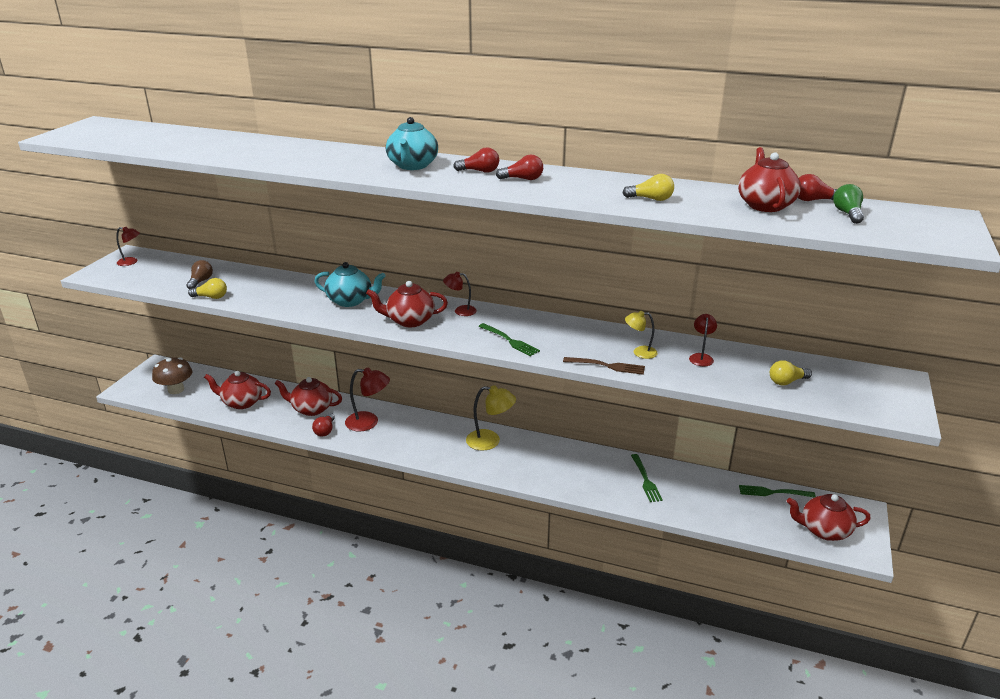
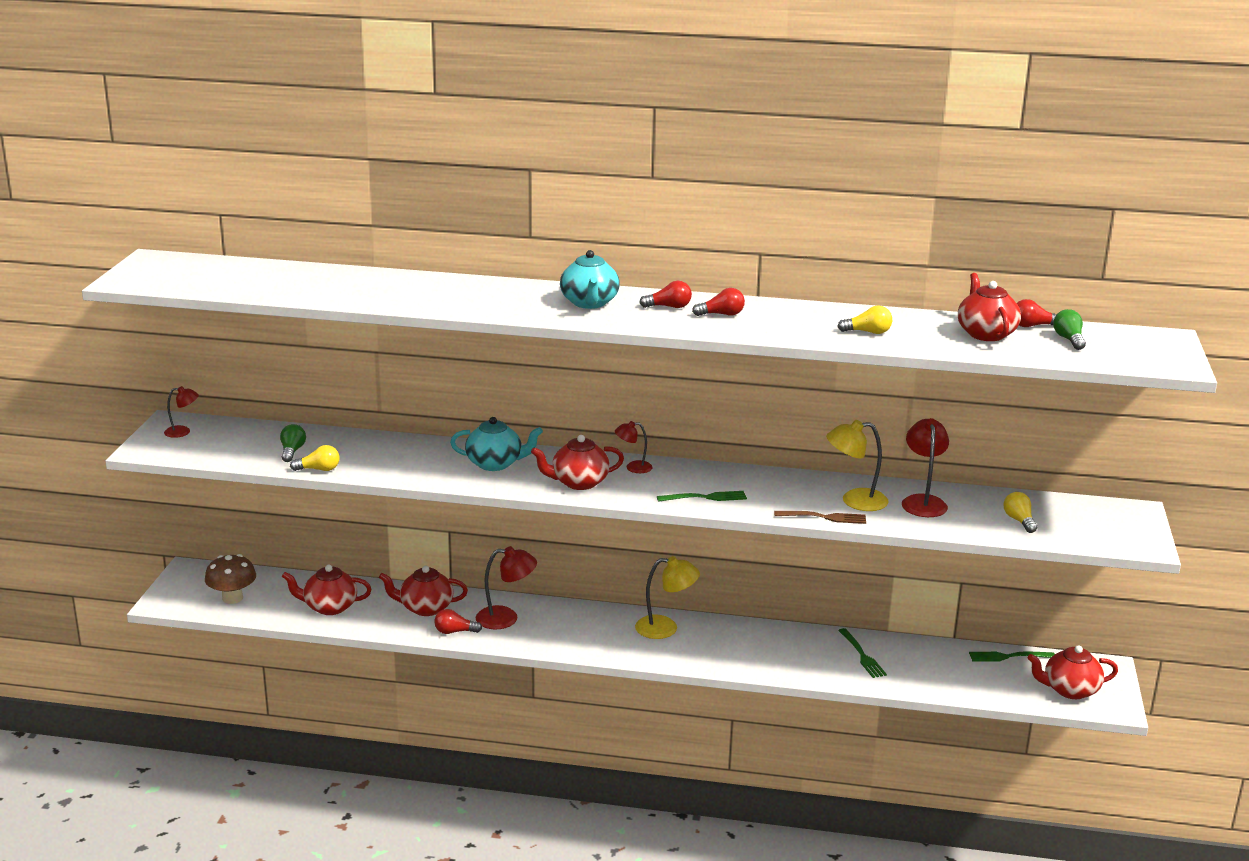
camera: 10 degrees left, 5 degrees down
(200, 281) = (292, 451): brown light bulb -> green light bulb
(325, 430) = (455, 632): red light bulb -> red light bulb turned 90 degrees clockwise
(509, 341) = (705, 497): green fork -> green fork turned 45 degrees counterclockwise
(639, 352) = (855, 501): yellow lamp -> yellow lamp, size x1.68
(701, 357) = (923, 501): red lamp -> red lamp, size x1.68
(787, 382) = (1019, 521): yellow light bulb -> yellow light bulb turned 105 degrees clockwise

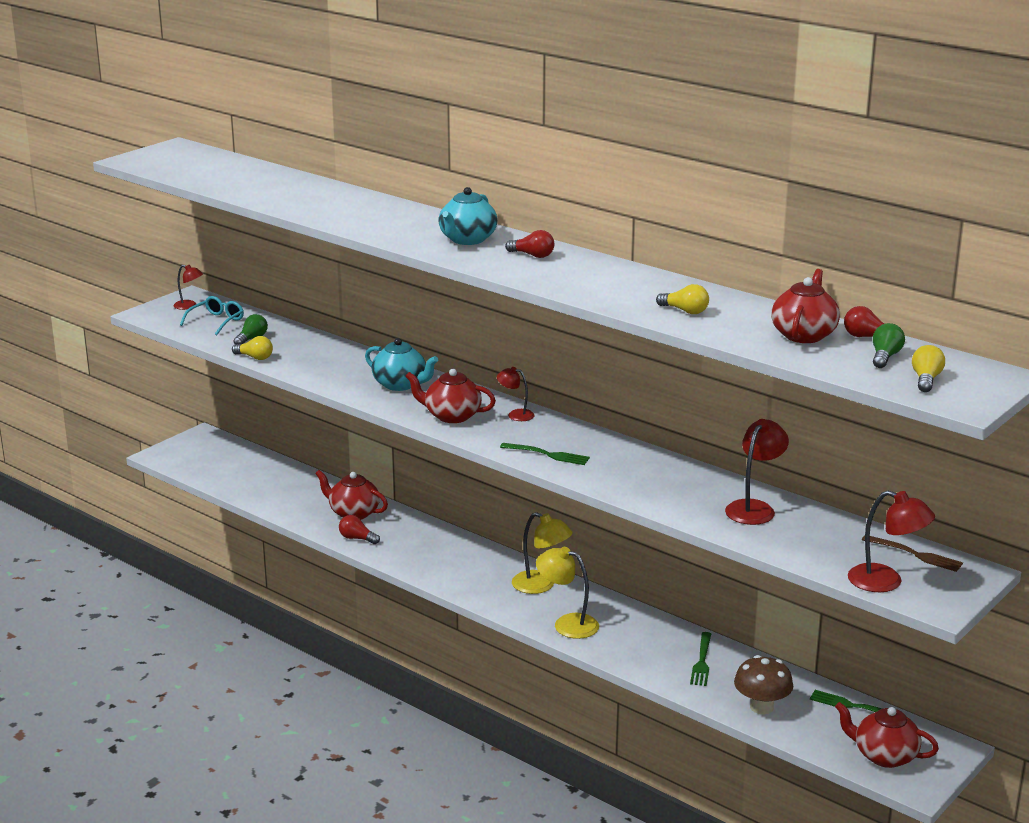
camera: 30 degrees right, 0 degrees up
(232, 442) = (216, 321): none -> turquoise glasses
(232, 598) = (213, 465): brown mushroom -> brown mushroom (761, 707)
(329, 607) = (279, 492): red teapot -> none
(506, 618) = (411, 539): red lamp -> red lamp (886, 582)
(721, 314) = (570, 270): red light bulb -> none
(824, 517) = (636, 498): brown fork -> brown fork (915, 554)
(855, 501) = (686, 491): yellow lamp -> yellow lamp (567, 624)
(1019, 521) = (832, 549): yellow light bulb -> yellow light bulb (926, 380)

